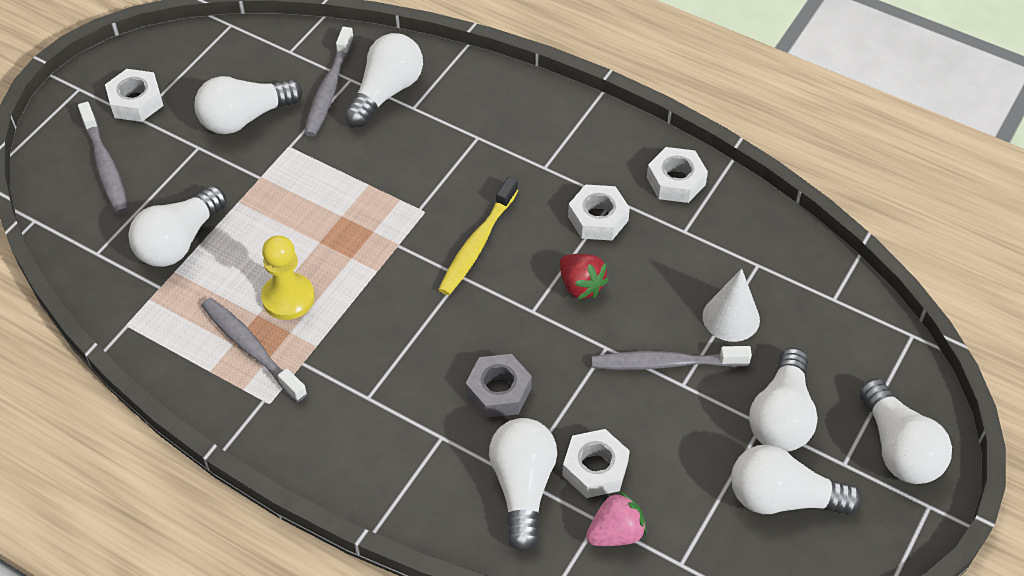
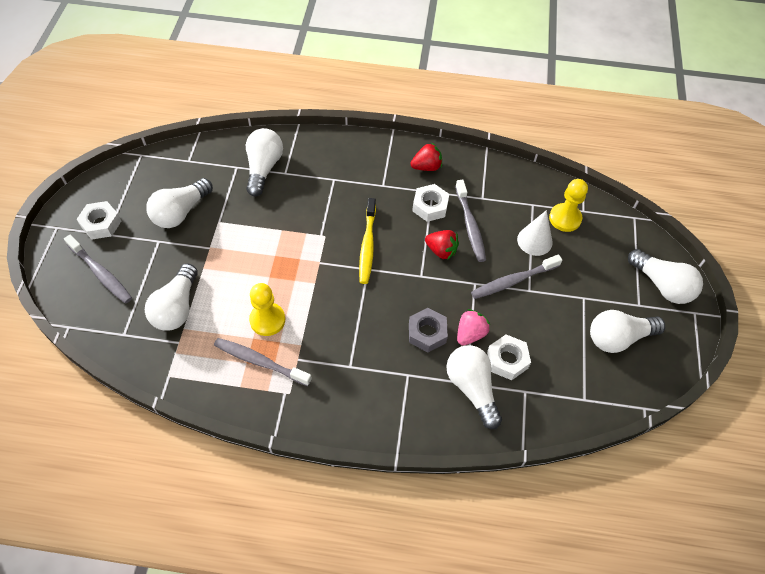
camera: 25 degrees left, 5 degrees up
(329, 89) = (226, 177): grey toothbrush -> grey toothbrush (470, 225)
(615, 533) = (539, 395): pink strawberry -> pink strawberry (470, 334)
(623, 160) = (426, 167): none -> red strawberry
(676, 181) = (462, 169): white nut -> none
(781, 417) = (592, 290): white light bulb -> none
(797, 301) = (565, 218): none -> yellow pawn

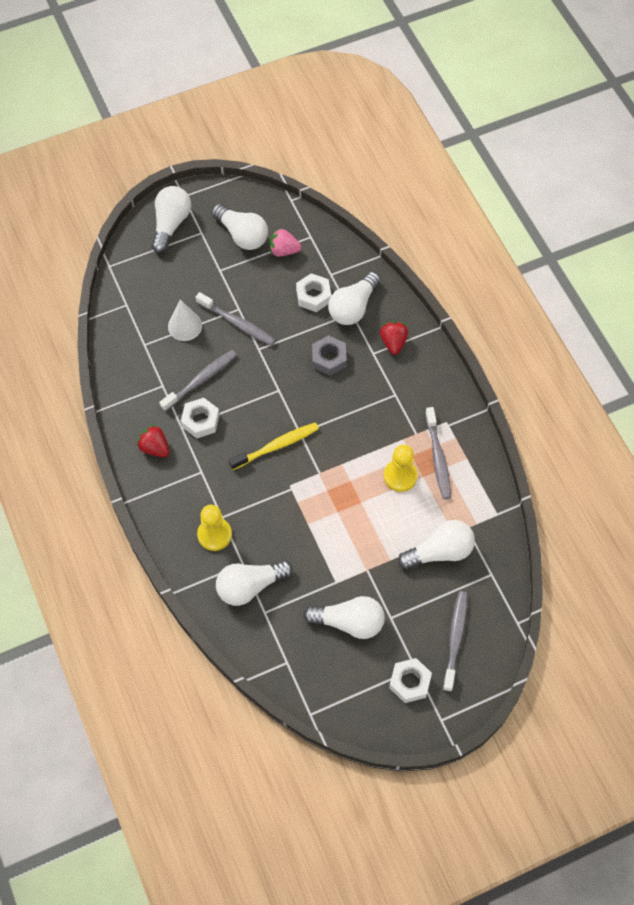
camera: 120 degrees left, 5 degrees up
(441, 251) = (243, 388): red strawberry -> red strawberry (393, 342)
(470, 334) = (308, 330): pink strawberry -> pink strawberry (284, 250)
(565, 218) = (145, 314): yellow pawn -> yellow pawn (214, 534)

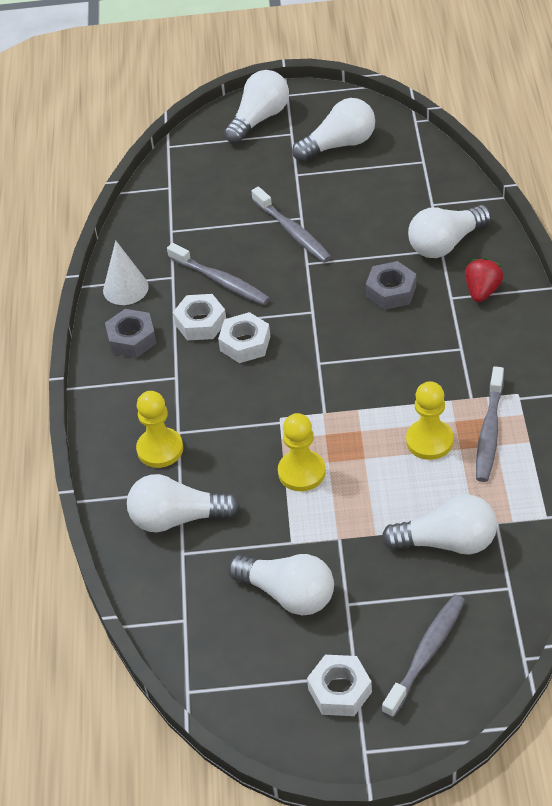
camera: 25 degrees right, 15 degrees down
(155, 448) = (132, 339): red strawberry -> grey nut
(185, 326) = (228, 222): white cone -> white cone (125, 288)
(200, 380) = (220, 281): grey toothbrush -> grey toothbrush turned 60 degrees clockwise
(242, 235) = (339, 144): white light bulb -> white light bulb turned 90 degrees counterclockwise
(276, 446) = (282, 370): yellow toothbrush -> none
(284, 250) = (383, 169): pink strawberry -> none
(313, 296) = (400, 222): white nut -> white nut (245, 343)
(322, 525) = (301, 472): none -> yellow pawn

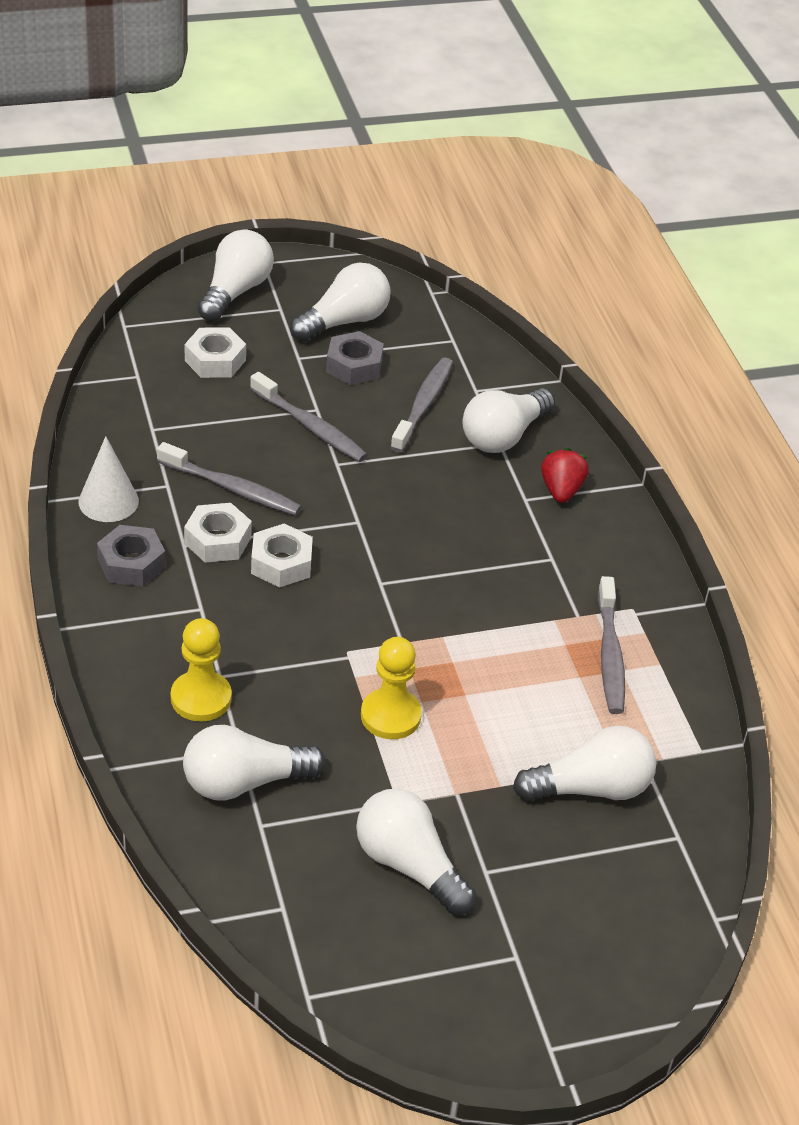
camera: 20 degrees left, 5 degrees down
(288, 594) = (409, 865): white light bulb -> white light bulb turned 150 degrees counterclockwise
(340, 690) = (502, 977): white nut -> white nut (215, 360)
(391, 291) = (450, 494): grey nut -> grey nut (354, 366)
(426, 654) = (597, 924): grey toothbrush -> grey toothbrush (423, 405)
(429, 441) = (540, 669): yellow pawn -> none

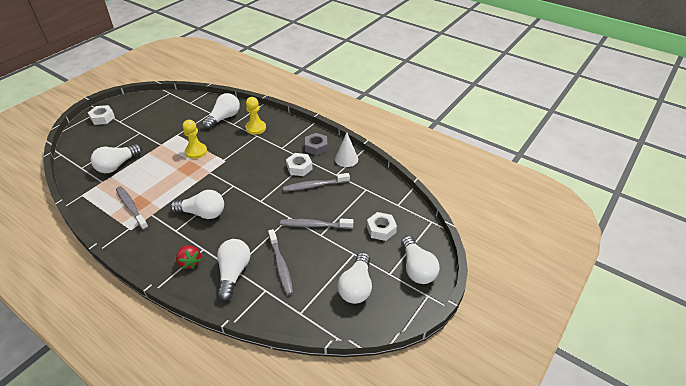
camera: 145 degrees right, 0 degrees up
(281, 563) = (271, 172): white nut -> white nut (102, 118)
(354, 366) = (327, 265): grey nut -> none
(409, 865) = (162, 124): white light bulb -> white light bulb (202, 213)

